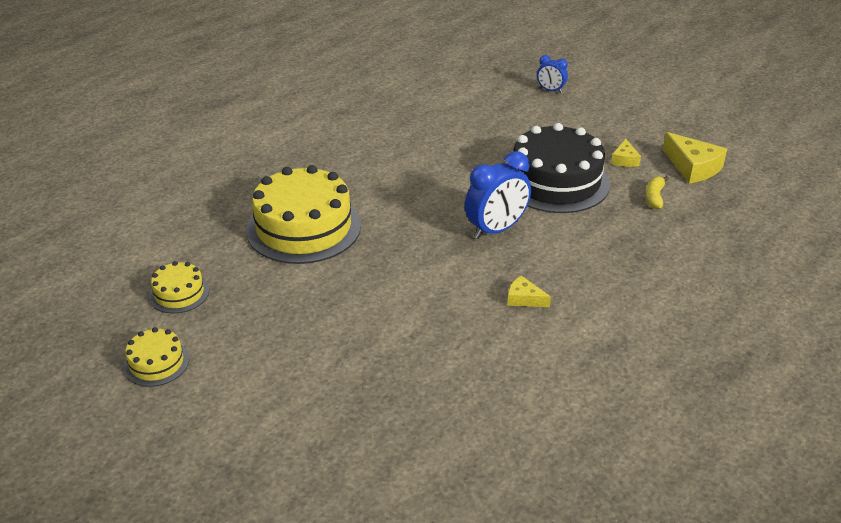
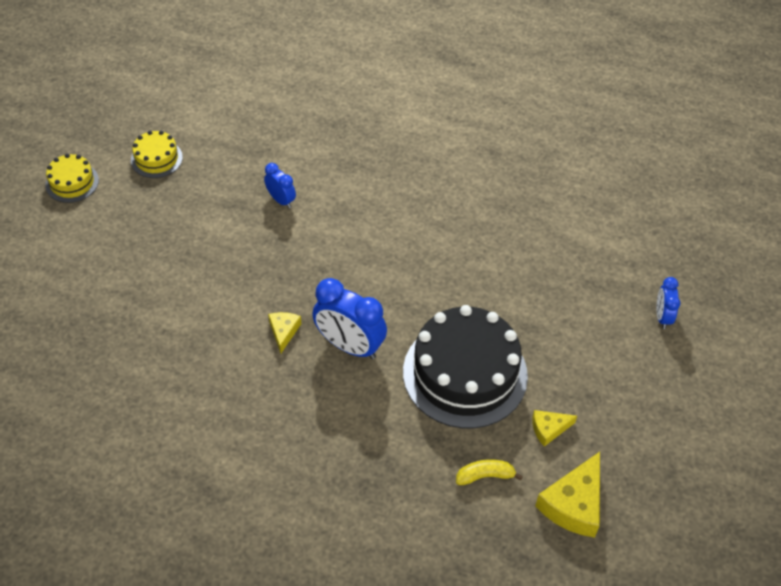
camera: 65 degrees right, 15 degrees up
(304, 228) = (281, 200): yellow cake -> blue clock
(524, 299) = (249, 400): yellow cheese -> yellow cheese (284, 332)

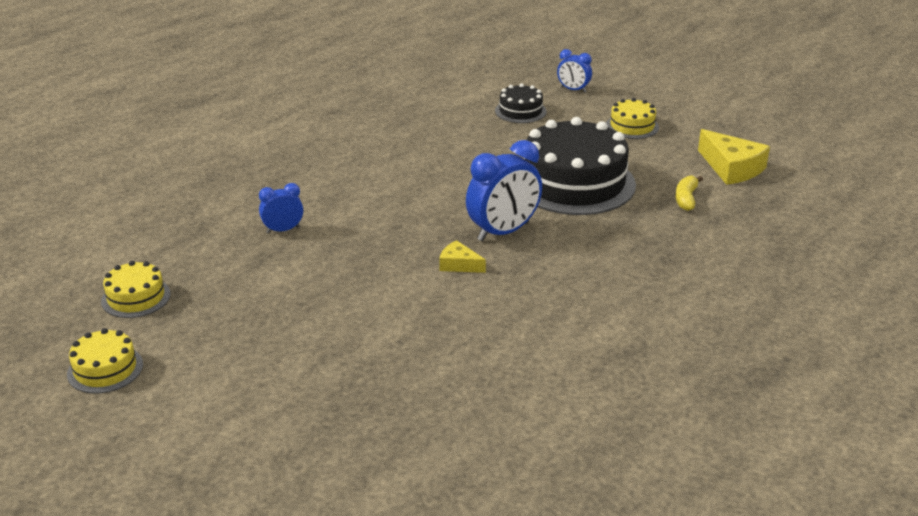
camera: 65 degrees left, 20 degrees down
(549, 429) = (654, 160): yellow cheese -> none
(584, 287) = (520, 111): none -> black cake
(612, 391) = (632, 126): none -> yellow cake

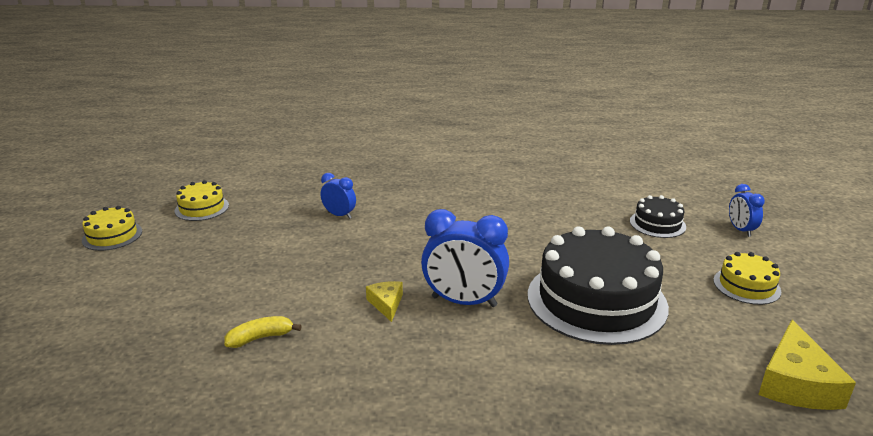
camera: 50 degrees right, 5 degrees down
(686, 199) = (683, 379): yellow banana -> yellow banana (260, 338)

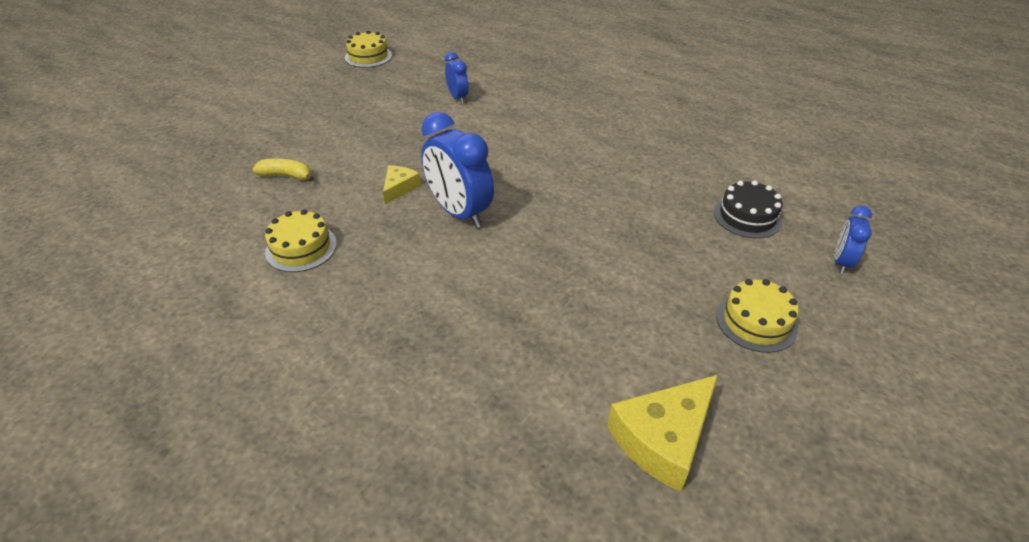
camera: 35 degrees right, 15 degrees up
(112, 236) = (289, 59): yellow cake -> yellow cake (301, 248)
(596, 300) = (575, 263): black cake -> none

